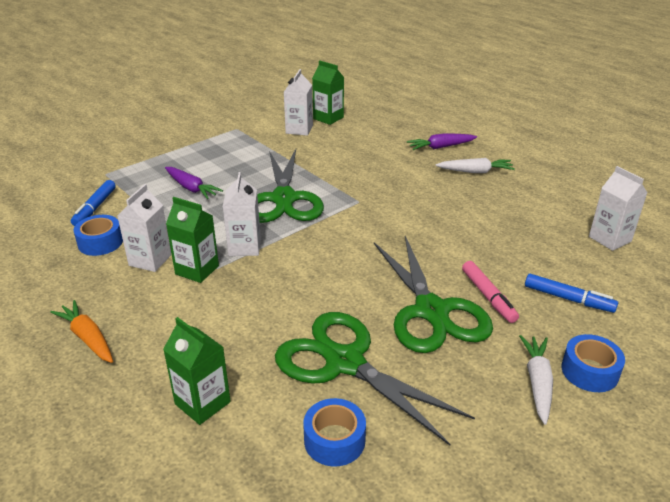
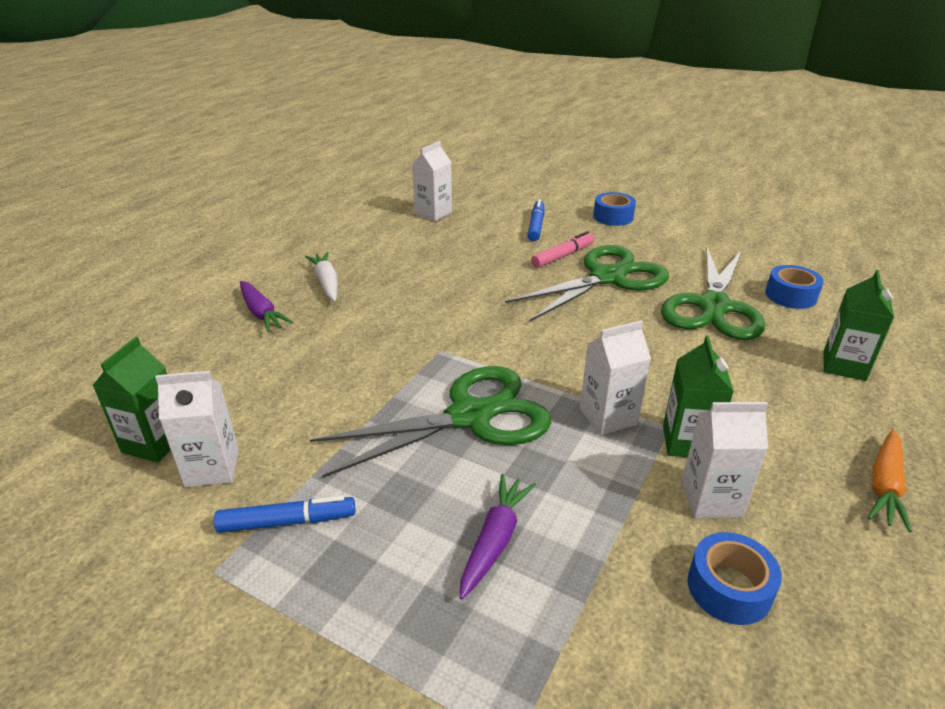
camera: 110 degrees left, 0 degrees up
(95, 208) = (648, 668): blue marker -> blue marker (287, 522)
(537, 382) = (644, 232): white carrot -> none

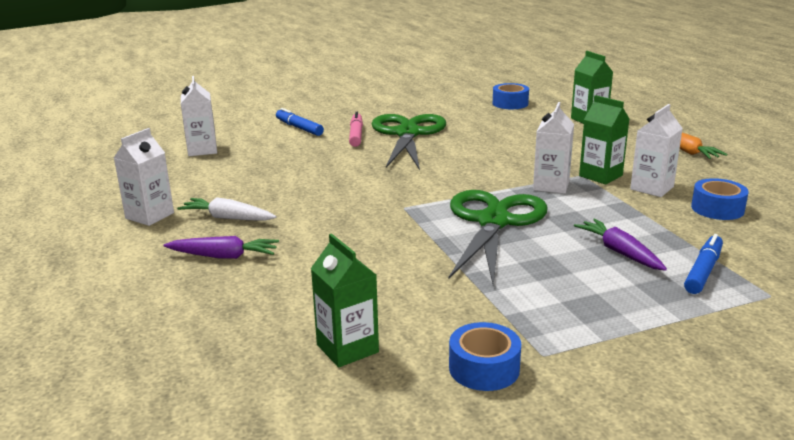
camera: 50 degrees left, 10 degrees down
(212, 468) = (420, 329): white carton -> white carton (149, 216)
(287, 522) = (522, 314): blue marker -> blue marker (703, 271)
(613, 217) = (336, 105): blue tape -> blue tape (484, 368)
(713, 306) = (489, 122): green scissors -> none

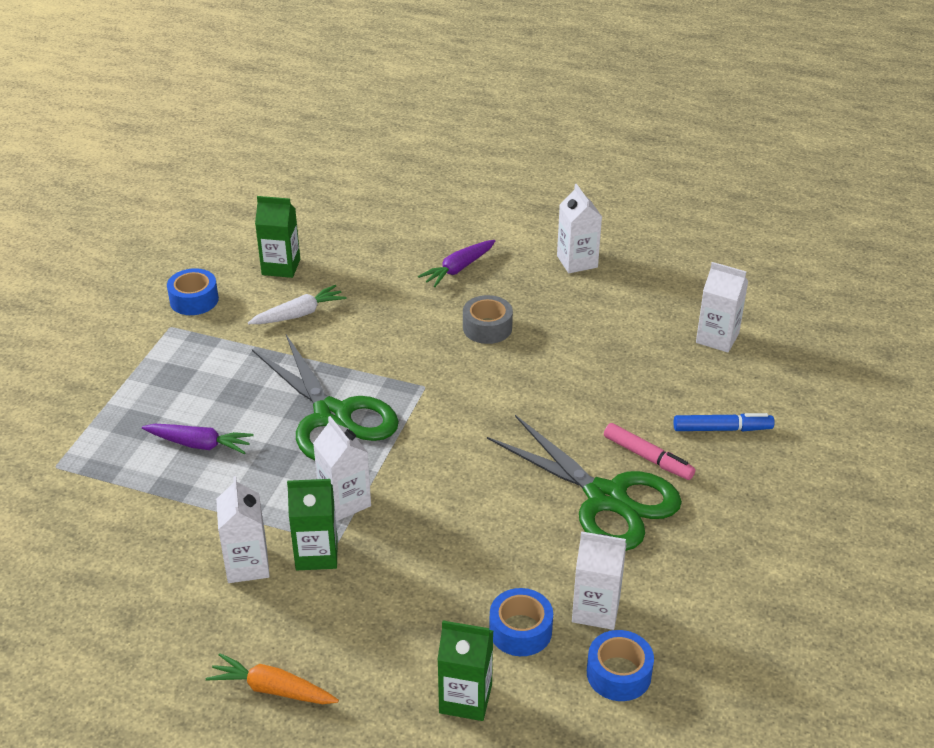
camera: 130 degrees right, 15 degrees up
(228, 218) = (524, 293): white carrot -> white carrot (299, 314)
(297, 214) = (487, 328): none -> grey tape
(486, 115) = (596, 610): none -> white carton
(703, 271) = (120, 463): blue marker -> none
(717, 209) = (159, 568): blue tape -> blue tape (520, 630)

